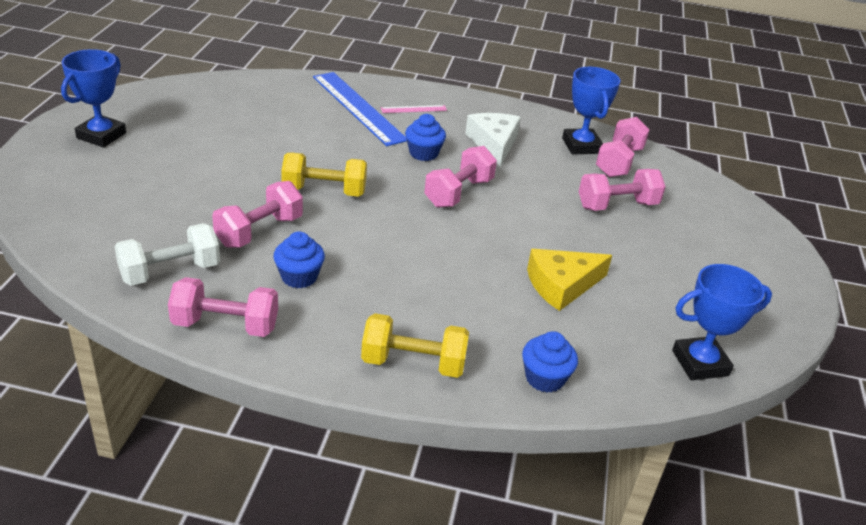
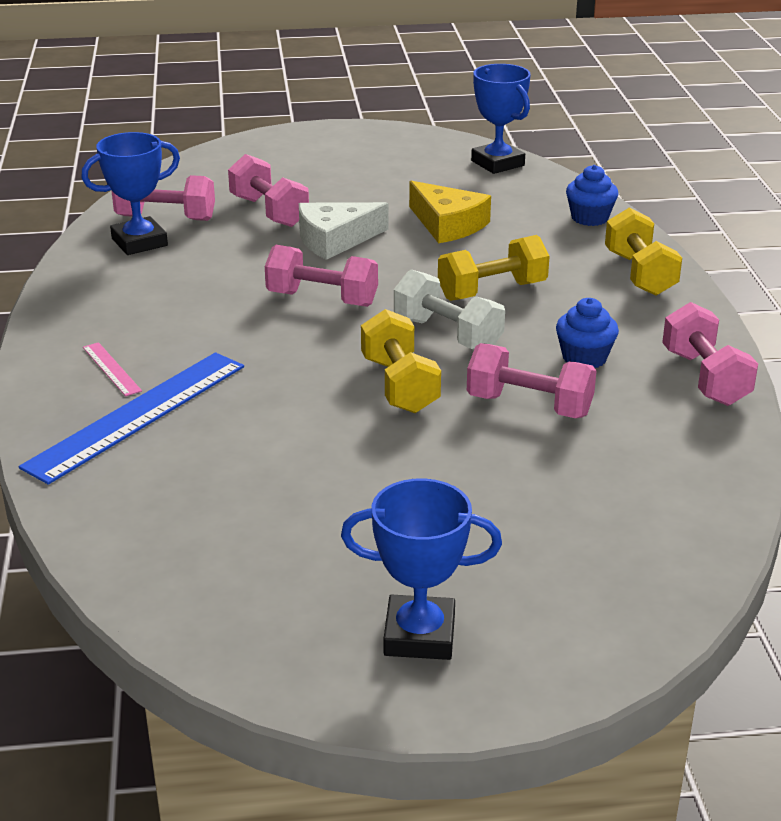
camera: 105 degrees left, 5 degrees down
(170, 272) = (665, 440): white dumbbell -> white dumbbell (447, 334)
(423, 153) = (242, 337): blue cupcake -> none
(428, 269) = (492, 291): none -> yellow dumbbell
(493, 143) = (176, 296): white cheese -> white cheese (335, 240)

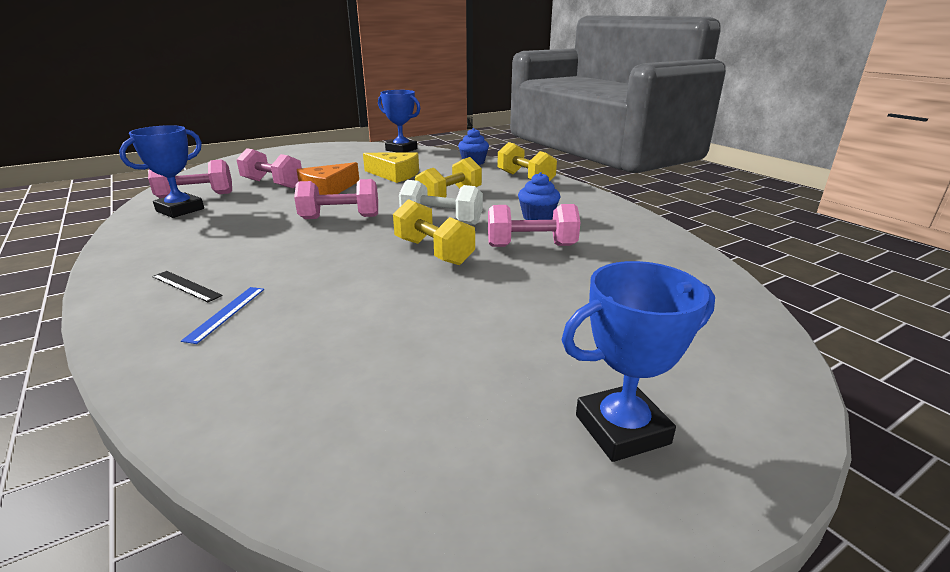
camera: 25 degrees left, 5 degrees down
(111, 369) = (186, 286): pink ruler -> black ruler
(137, 415) = (226, 313): blue ruler -> blue ruler, size x0.44
(335, 240) = (328, 190): white cheese -> orange cheese
(705, 378) = (615, 214): pink dumbbell -> none

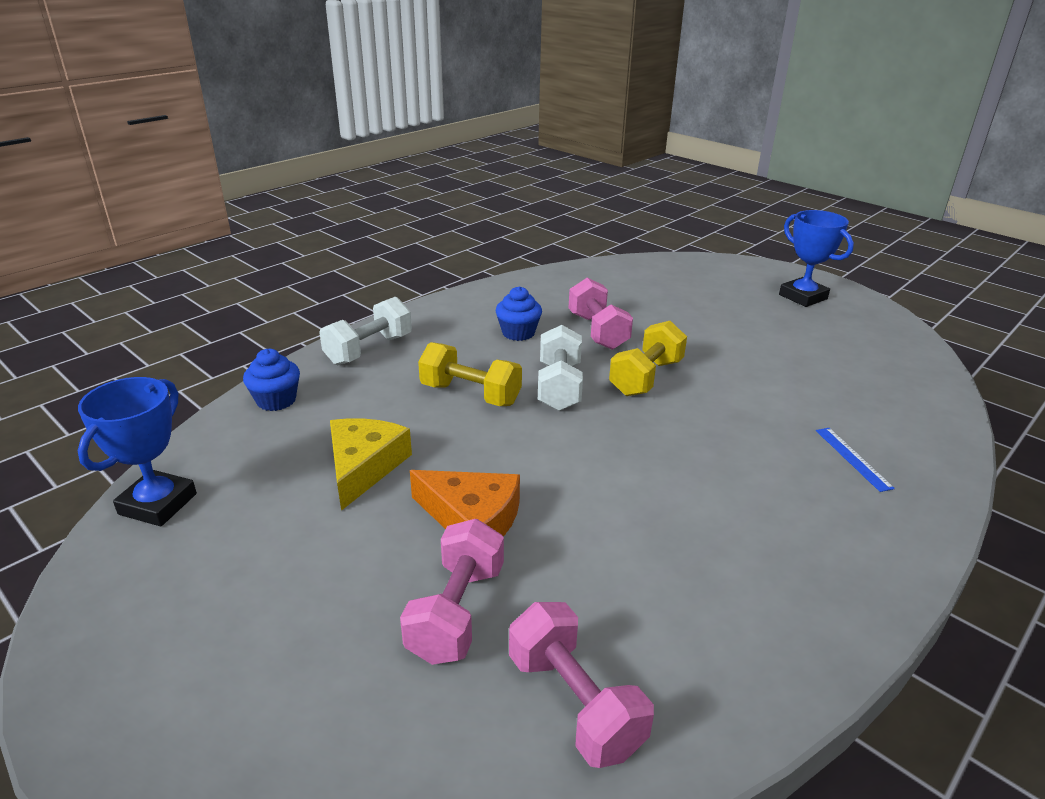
camera: 105 degrees left, 5 degrees up
(180, 210) = (657, 676): blue trophy -> none
(186, 286) = (842, 510): black ruler -> none
(226, 313) = (852, 458): blue ruler -> blue ruler turned 75 degrees clockwise
(340, 217) = (590, 465): pink dumbbell -> none
(525, 178) = (369, 350): yellow dumbbell -> white dumbbell

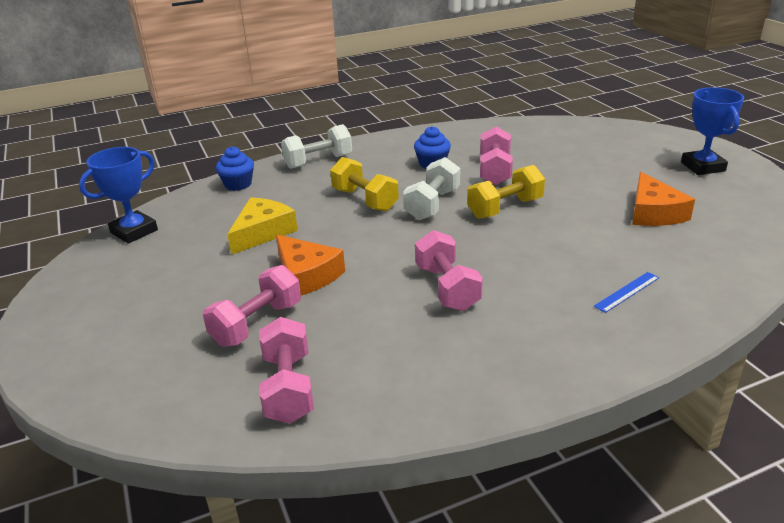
camera: 25 degrees right, 0 degrees up
(662, 497) = (447, 288): none -> pink dumbbell
(800, 357) = (653, 212): none -> orange cheese
(852, 458) = (627, 292): blue ruler -> blue ruler turned 45 degrees clockwise

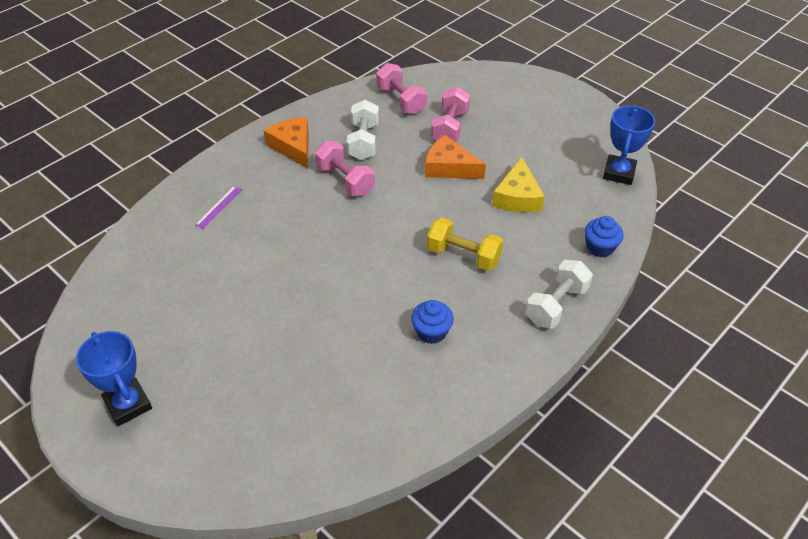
camera: 155 degrees right, 15 degrees up
(432, 204) = (398, 265): white dumbbell -> white dumbbell (363, 142)
(495, 171) = (359, 336): pink dumbbell -> none
(505, 208) = (330, 276): yellow dumbbell -> none
(627, 292) = (219, 207): blue ruler -> purple ruler
(653, 212) = (192, 304): orange cheese -> orange cheese (293, 147)

